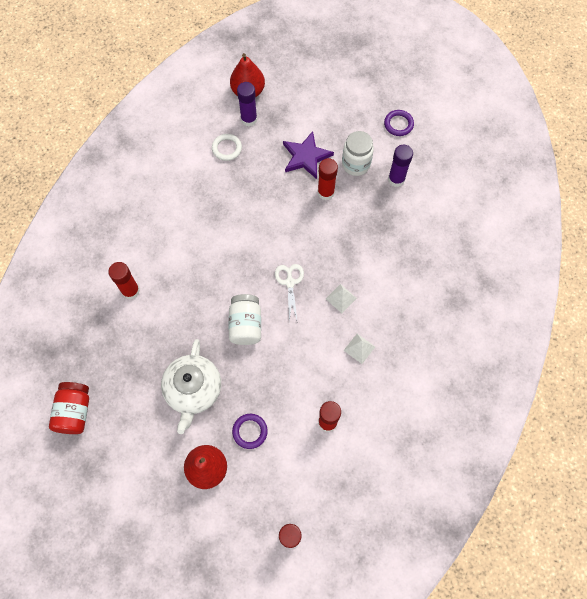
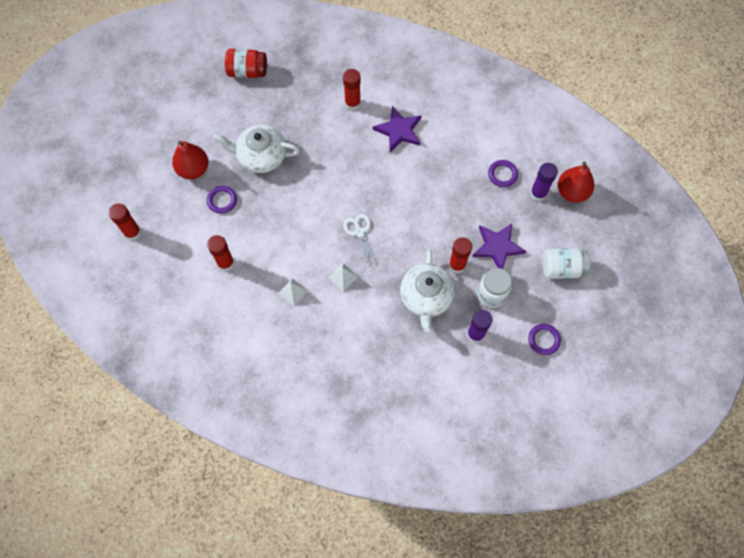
camera: 90 degrees right, 0 degrees up
(169, 243) = (399, 130): none -> purple star
(227, 148) = (502, 174): white ring -> purple ring
(245, 325) = (318, 195): white jar -> white jar (562, 268)
(290, 282) = (360, 232): white scissors -> white scissors turned 105 degrees counterclockwise
(360, 221) = (426, 297): none -> white teapot

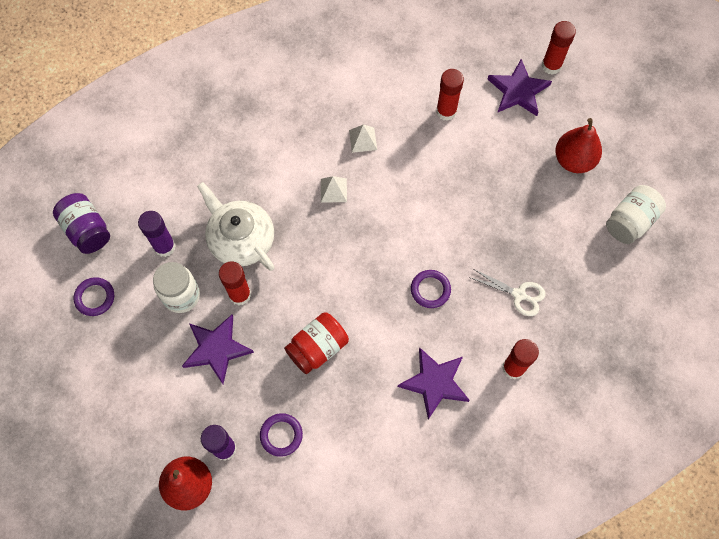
camera: 135 degrees right, 0 degrees up
(170, 236) = (518, 91): none -> purple star
(222, 200) = (514, 157): purple ring -> purple ring (430, 290)
(247, 71) = (652, 300): red jar -> red jar (317, 348)
(261, 156) = (532, 228): white teapot -> none
(360, 232) = (362, 242): white scissors -> white scissors (519, 295)
(514, 389) = (87, 230): none -> purple jar
(562, 268) = (132, 386): white jar -> white jar (630, 222)

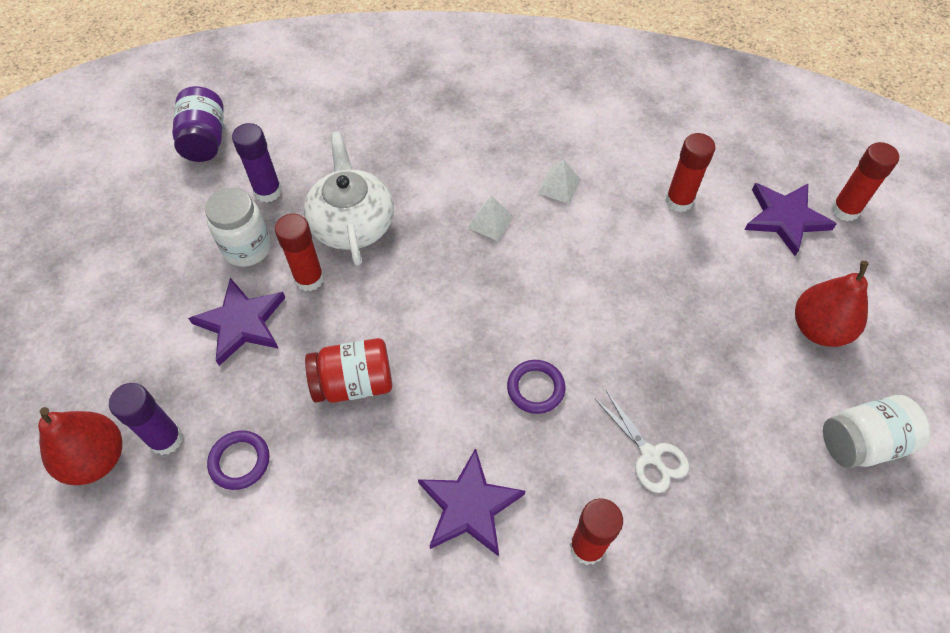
camera: 30 degrees right, 10 degrees down
(95, 297) = (161, 206): purple ring -> none

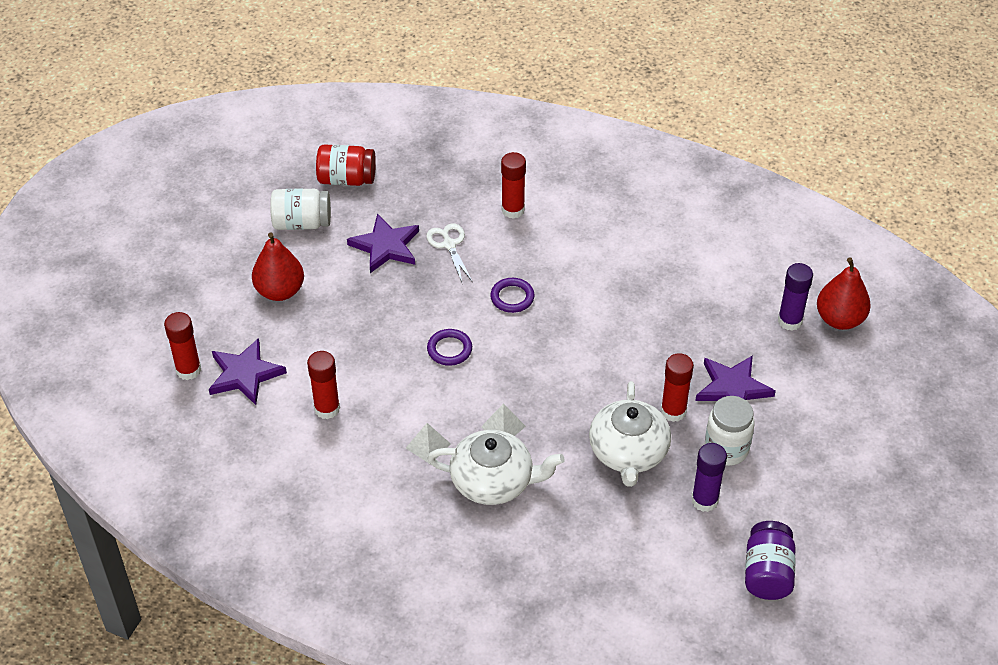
camera: 165 degrees left, 10 degrees down
(240, 461) = (736, 297): purple ring -> purple ring (449, 349)
(354, 383) = (647, 328): red jar -> red jar (346, 179)
(469, 506) = (581, 243): purple star -> purple star (385, 246)
(481, 166) = (493, 481): none -> white teapot

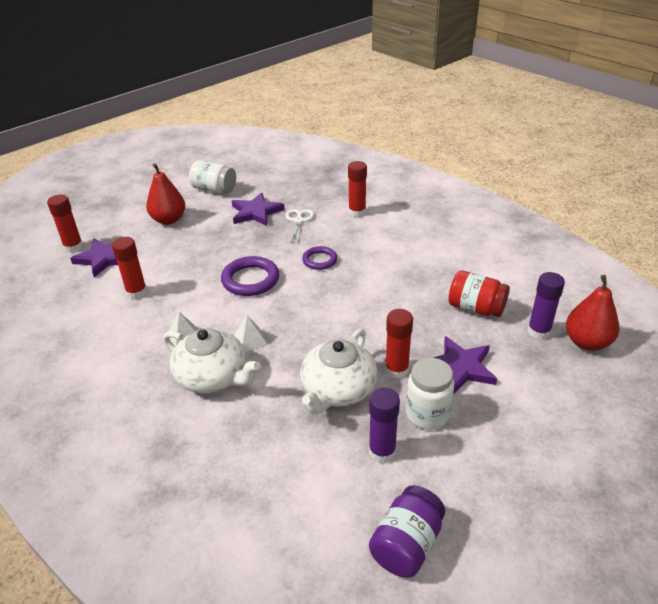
camera: 25 degrees right, 10 degrees down
(346, 179) = (260, 174): red jar -> red jar (476, 308)
(449, 349) = (250, 280): purple ring -> purple ring, size x1.59

